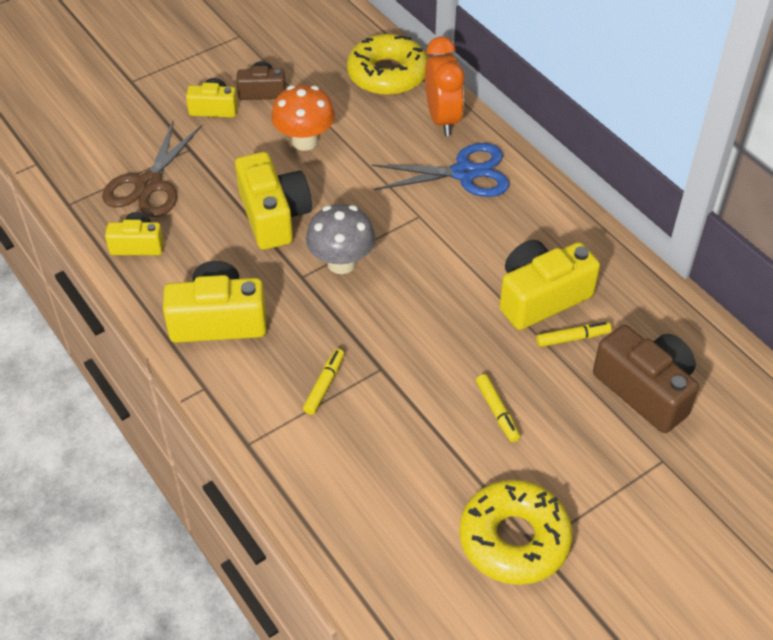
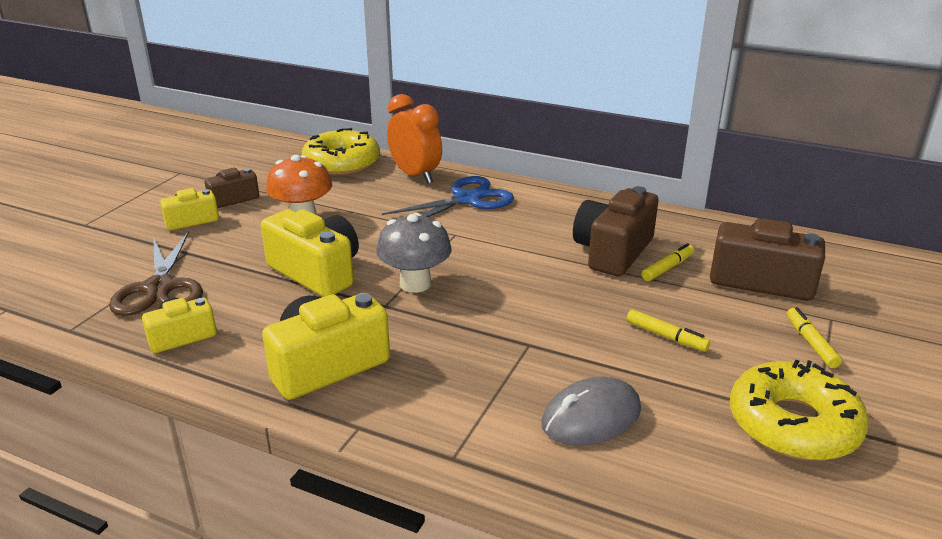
camera: 30 degrees left, 20 degrees down
(324, 385) = (487, 376): yellow marker -> yellow marker (810, 343)
(369, 458) = (591, 417): none -> grey mouse
(541, 297) = (613, 252): yellow camera -> brown camera

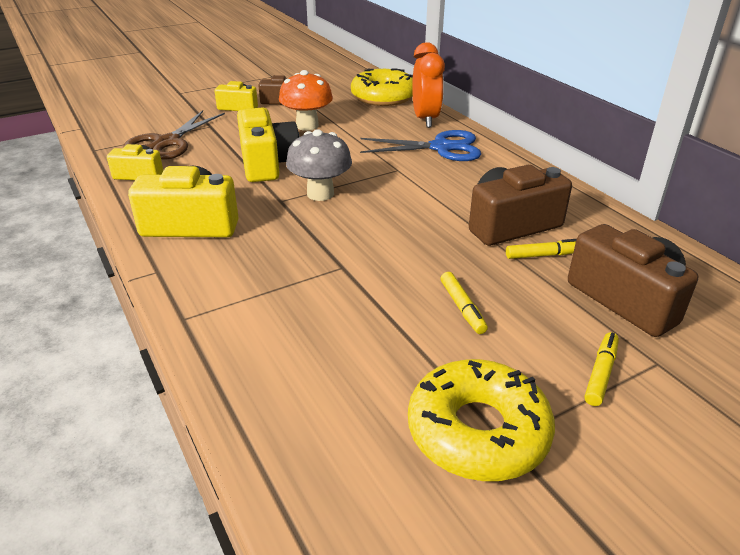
camera: 35 degrees right, 5 degrees up
(591, 417) = (313, 339): grey mouse -> none

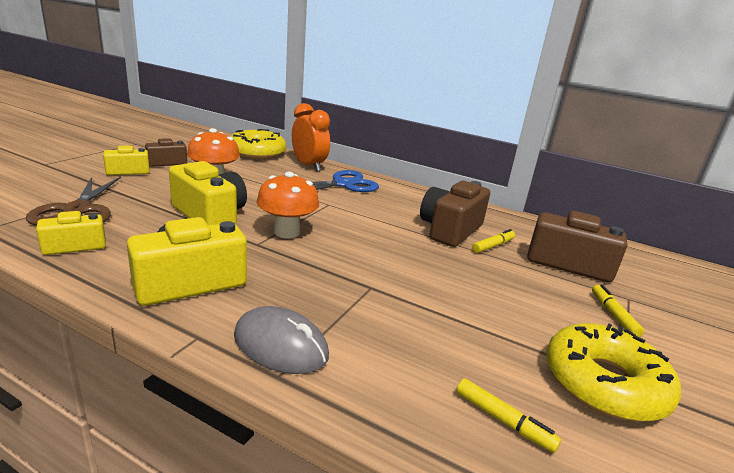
camera: 35 degrees left, 10 degrees down
(208, 296) = (280, 345): none -> grey mouse
(320, 194) = (287, 232): grey mushroom -> orange mushroom
(462, 308) = (489, 295): yellow marker -> yellow marker (503, 420)

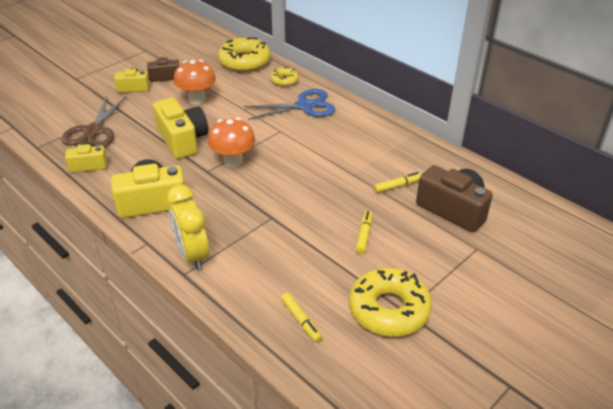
camera: 20 degrees right, 15 degrees up
(280, 345) = (192, 255): grey mouse -> yellow clock
(309, 166) = (284, 80): orange clock -> yellow donut
(450, 230) = (370, 166): brown camera -> none
(613, 315) = (447, 261): yellow marker -> yellow marker (364, 235)

